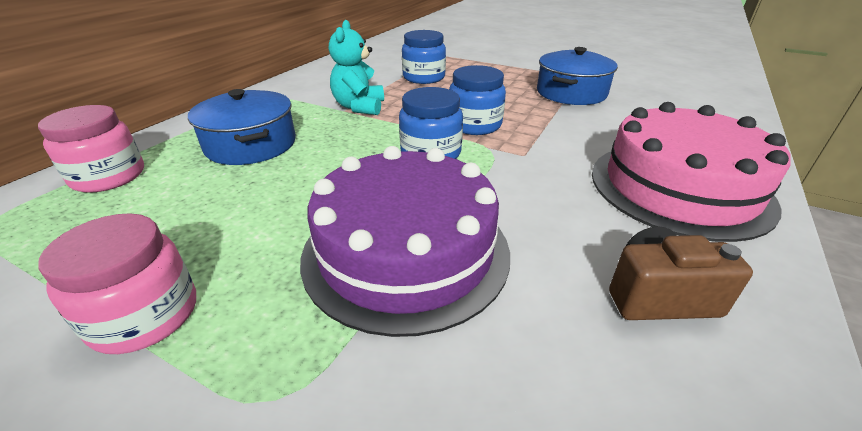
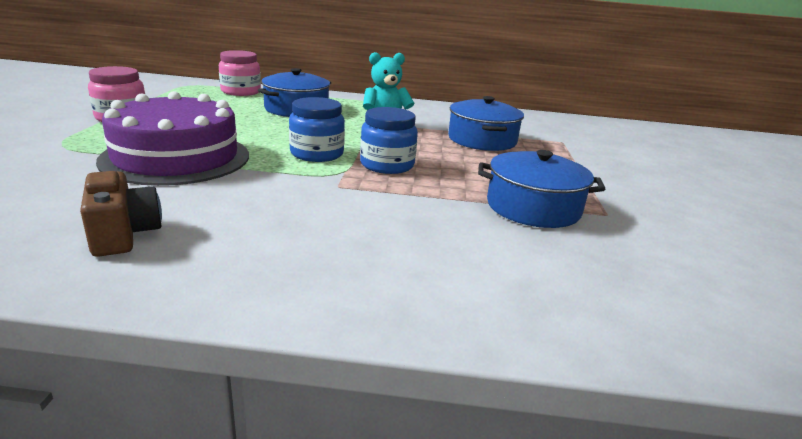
camera: 65 degrees right, 10 degrees down
(424, 77) = (482, 140): blue jar -> blue pot
(679, 187) = (309, 259): pink cake -> none

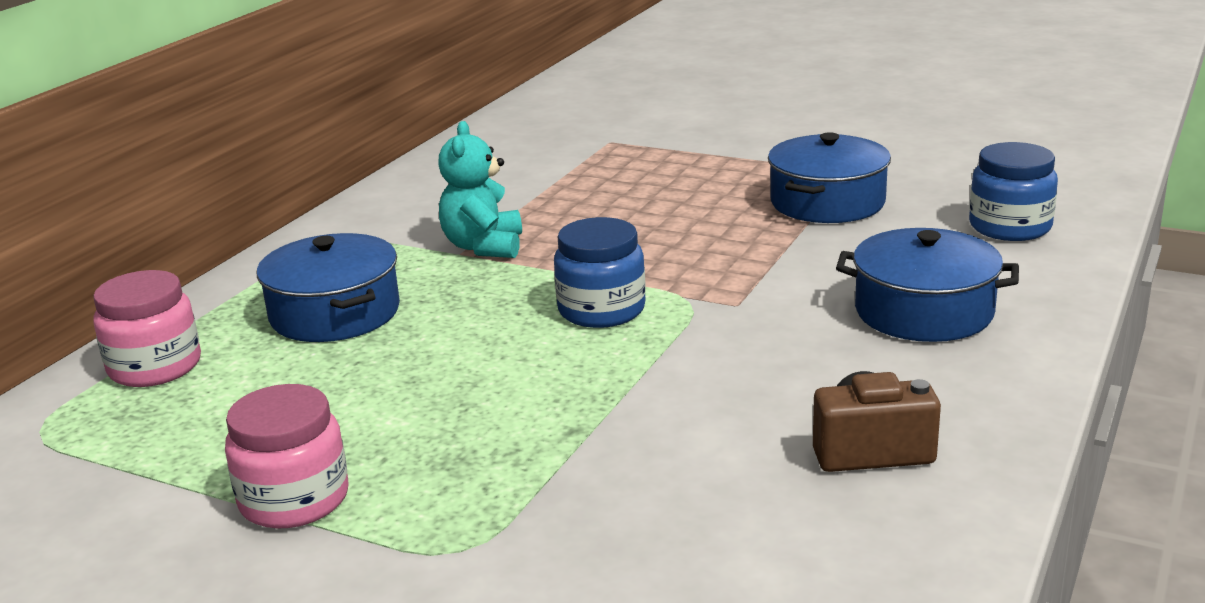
camera: 65 degrees left, 0 degrees up
(176, 157) = (578, 426): purple cake -> none
(387, 165) = (667, 265): blue jar -> blue jar (1010, 227)
(482, 140) = (583, 188): blue pot -> blue pot (923, 311)

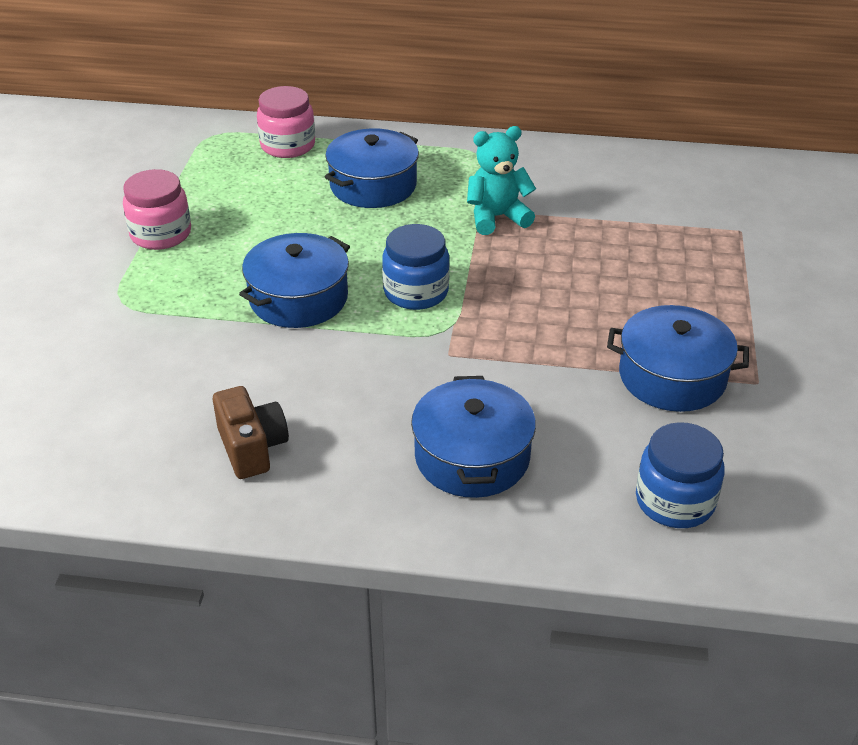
camera: 70 degrees right, 15 degrees up
(560, 390) = (298, 298): none -> blue pot

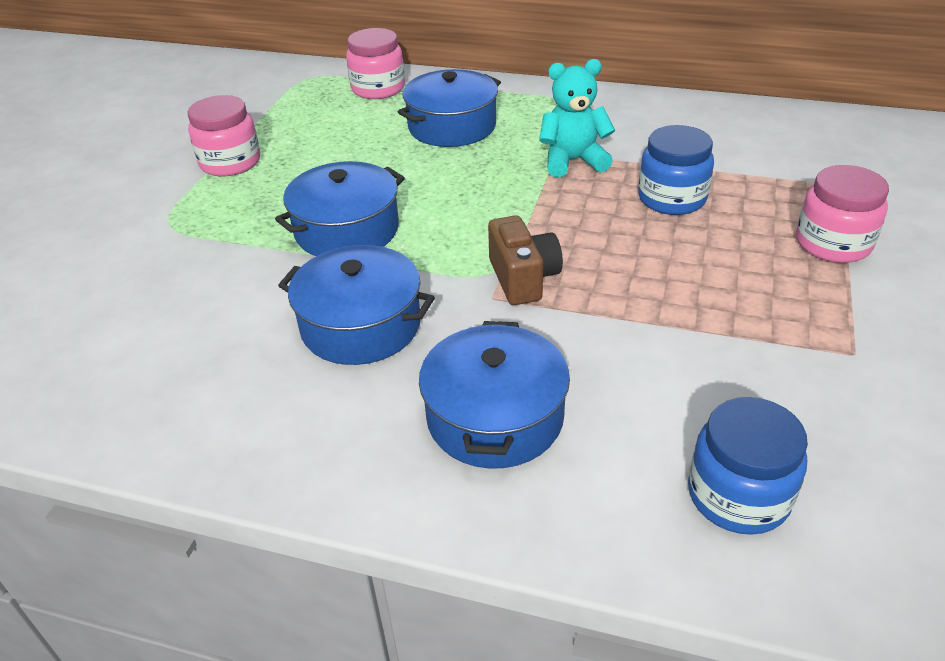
camera: 10 degrees right, 0 degrees up
(252, 448) = (249, 386): brown camera -> brown camera (523, 278)
(416, 292) = (471, 230): blue jar -> blue jar (672, 198)
(672, 376) = (749, 339): blue pot -> blue pot (361, 325)
(736, 287) = (833, 243): none -> pink jar

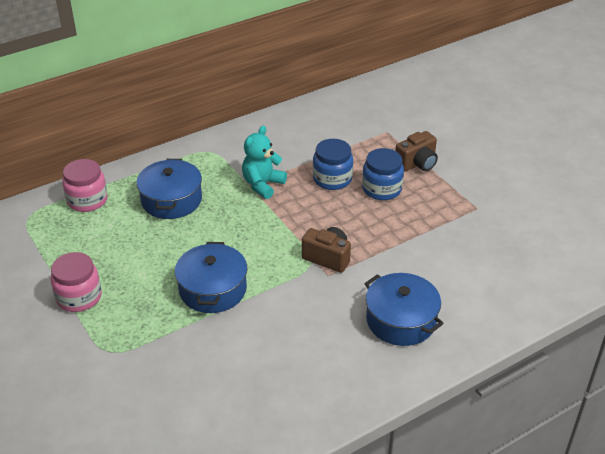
camera: 50 degrees left, 0 degrees up
(361, 325) = (294, 326): blue pot -> none
(738, 495) = (506, 286): blue jar -> blue jar (382, 189)
(833, 243) = (417, 163): pink jar -> brown camera

